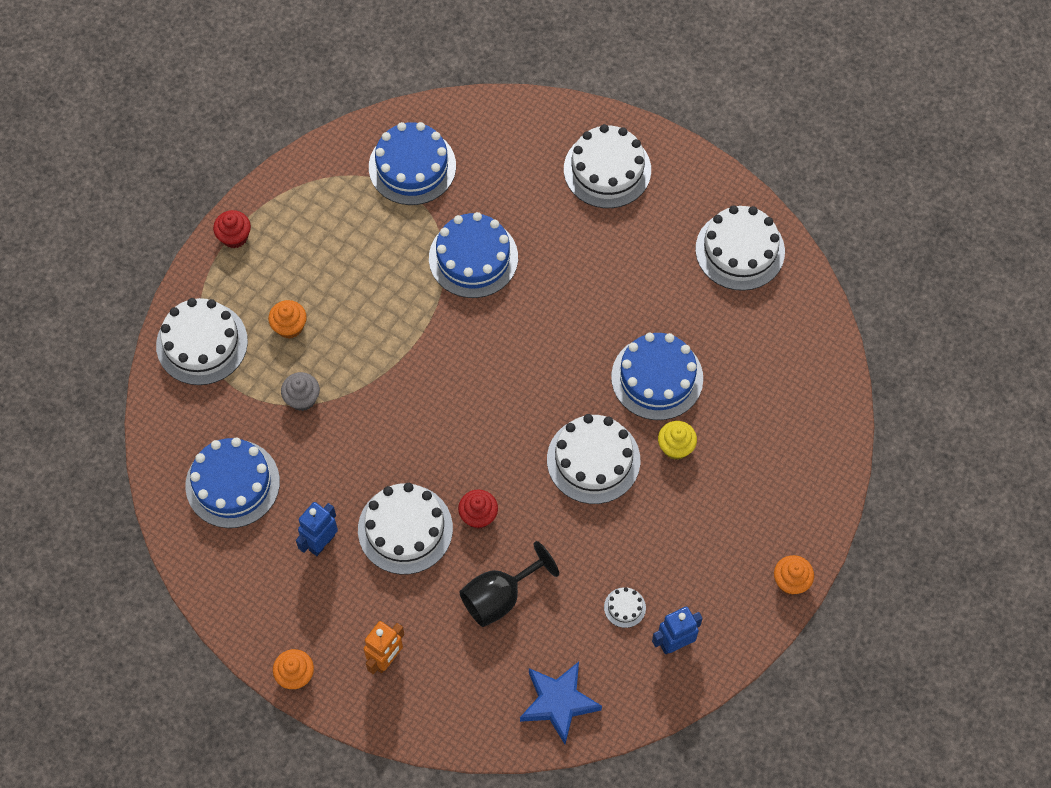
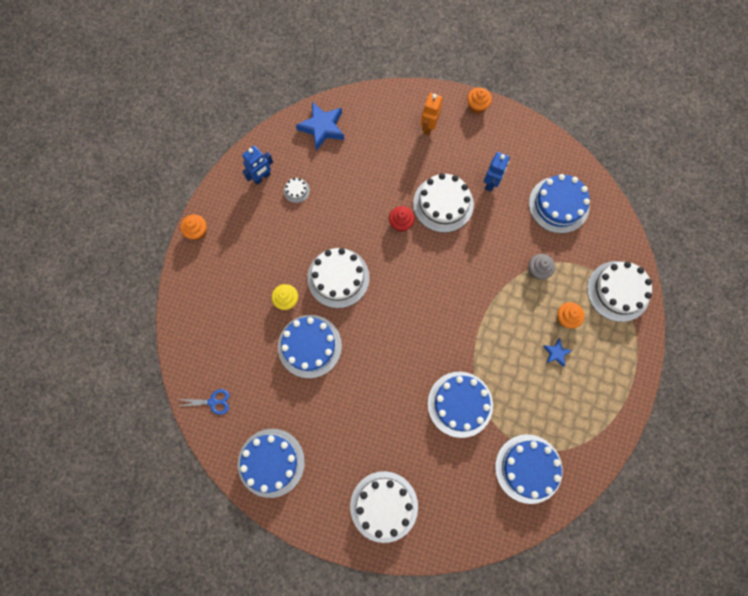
camera: 165 degrees right, 10 degrees up
(234, 237) = (631, 375): red cupcake -> none
(322, 287) = (556, 353): none -> blue star
(499, 597) = (373, 178): black goblet -> none
(740, 250) = (271, 462): white cake -> blue cake
(804, 340) = (213, 402): none -> blue scissors

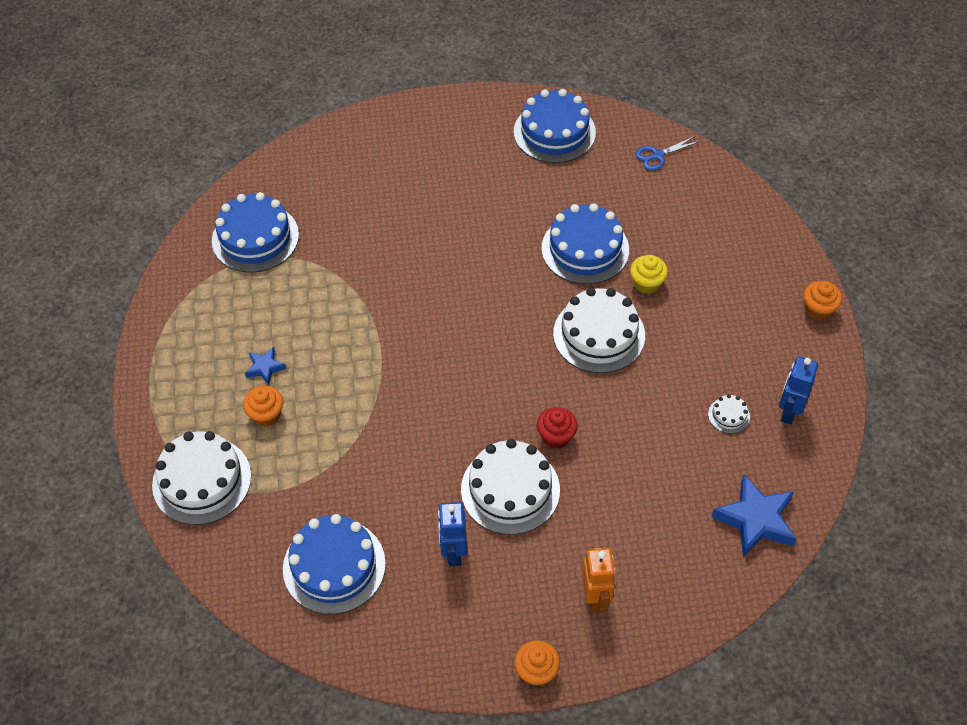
camera: 155 degrees right, 20 degrees down
(384, 506) = (407, 144): white cake -> none
(460, 404) = (366, 265): blue cake -> none
(538, 270) = (329, 458): grey cupcake -> none

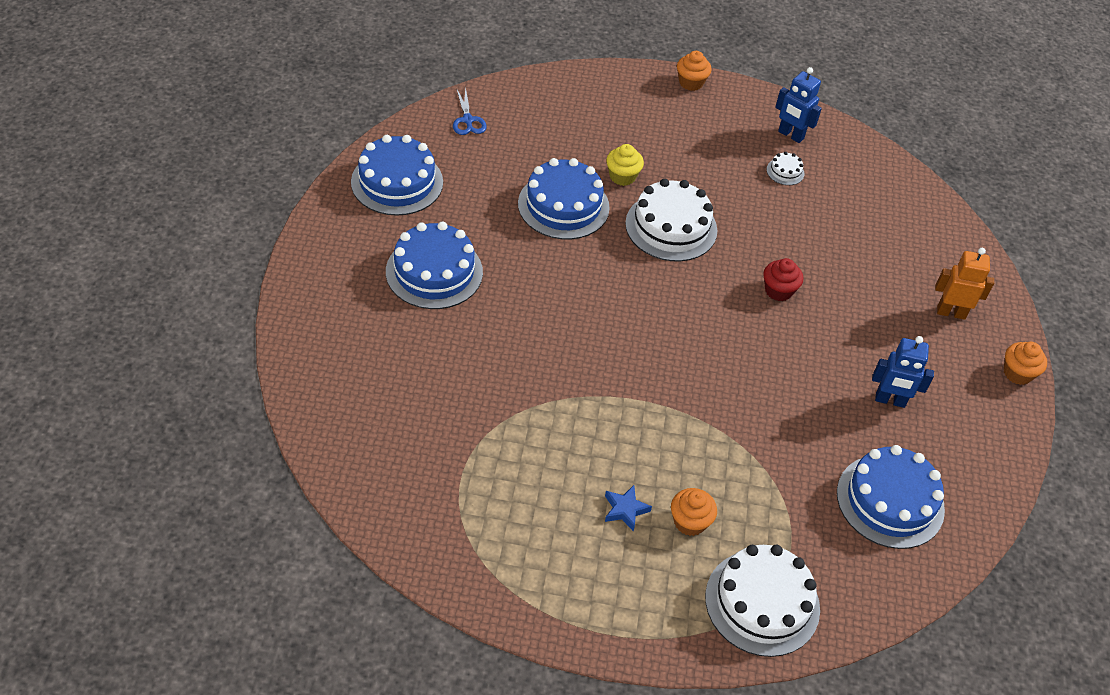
camera: 80 degrees left, 5 degrees down
(255, 238) = (427, 480): blue cake -> blue cake (434, 272)
(510, 489) = (829, 340): white cake -> none
(755, 520) = (892, 190): blue star -> none

